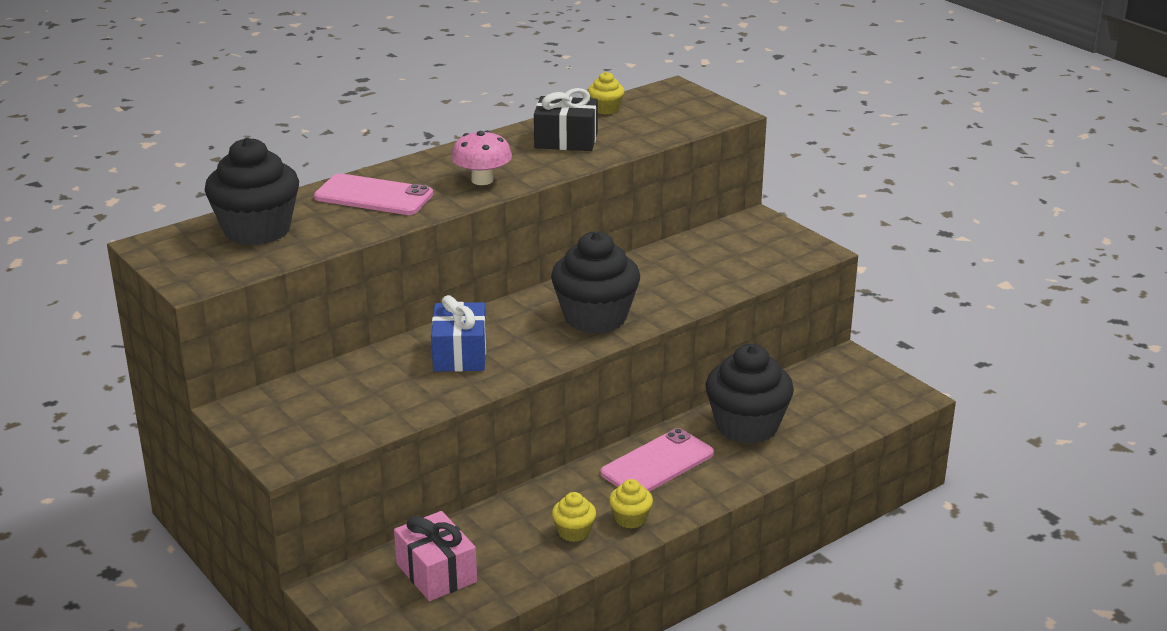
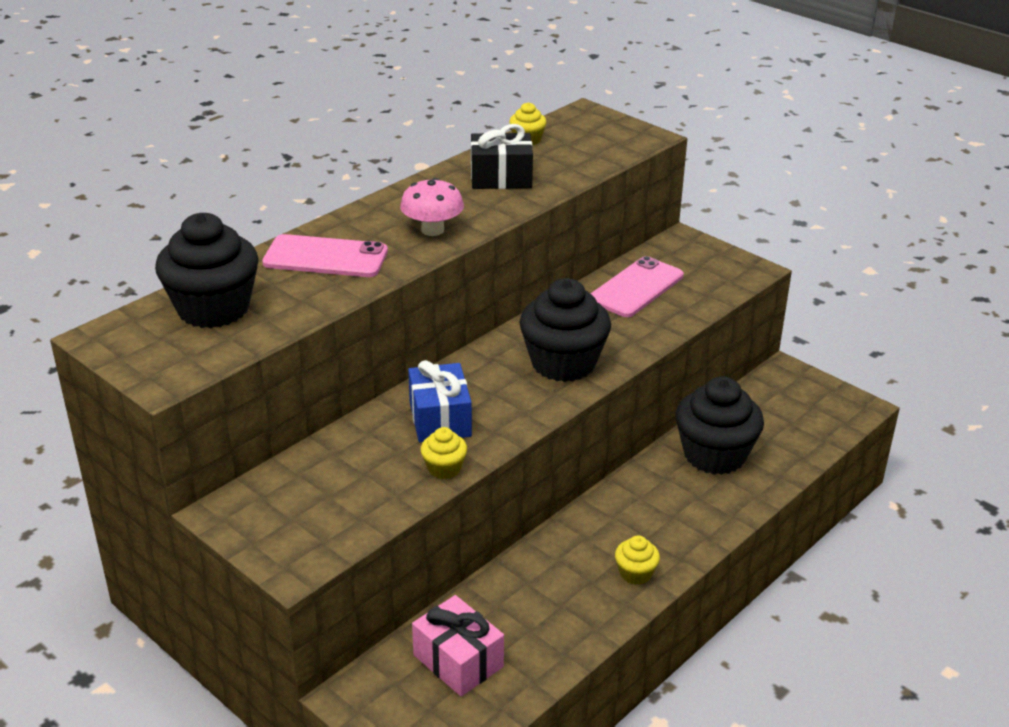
camera: 10 degrees left, 5 degrees up
(574, 532) = (584, 595): yellow cupcake -> yellow cupcake (444, 468)
(657, 463) = (641, 506): pink phone -> pink phone (636, 287)

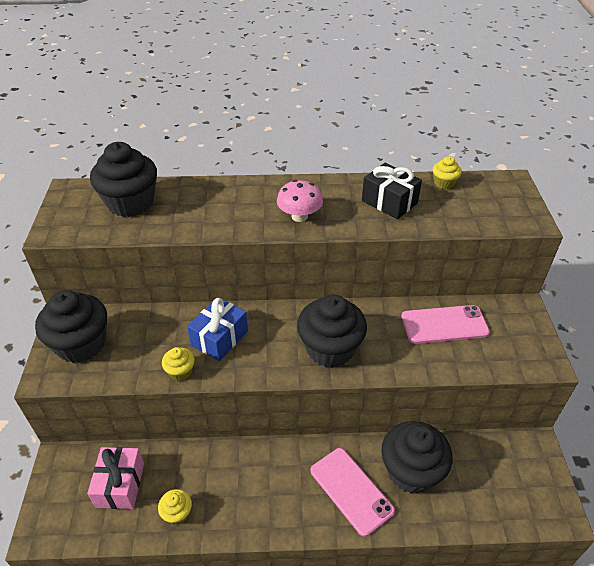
camera: 45 degrees right, 10 degrees up
(288, 517) = (81, 344): none -> black cupcake
(325, 257) = (222, 202): pink phone -> pink phone (351, 490)
(635, 573) = (266, 513): yellow cupcake -> yellow cupcake (177, 513)

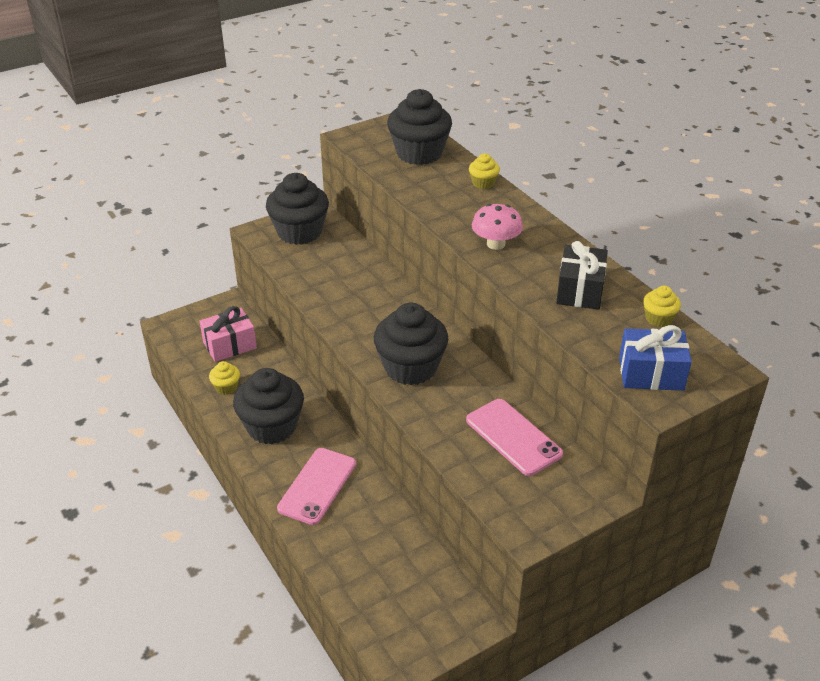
camera: 60 degrees right, 5 degrees down
(180, 371) = (314, 292): yellow cupcake -> yellow cupcake (483, 183)
(219, 338) = (366, 298): blue gift -> blue gift (651, 373)
(411, 471) = (368, 523): black cupcake -> black cupcake (272, 427)

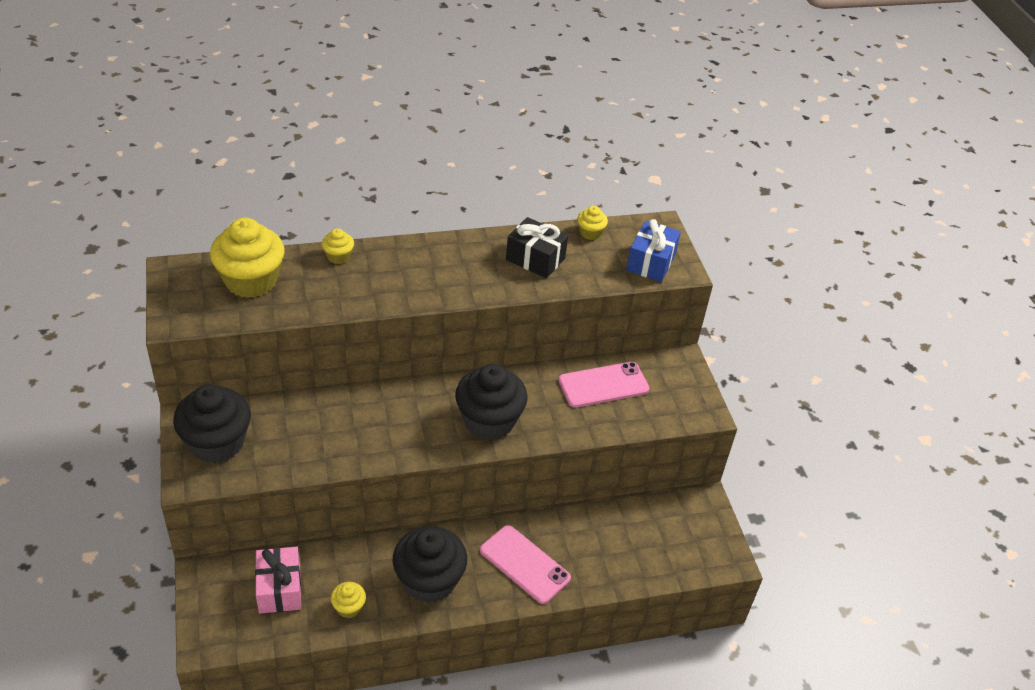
camera: 75 degrees left, 5 degrees up
(419, 153) = (251, 281): black cupcake -> yellow cupcake
(496, 244) = (443, 283): pink mushroom -> none

